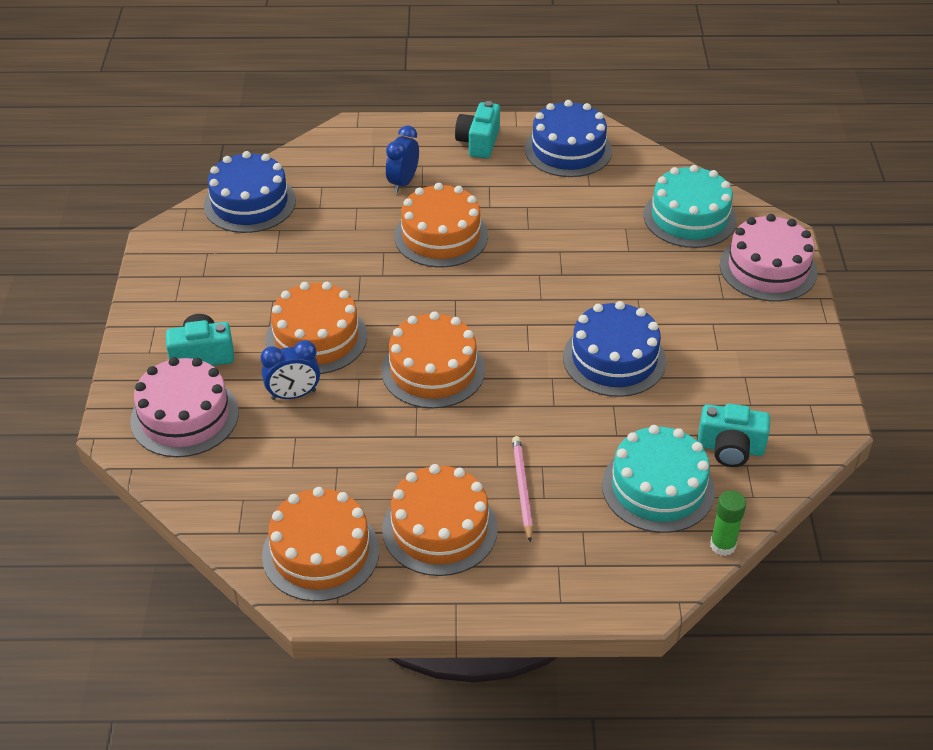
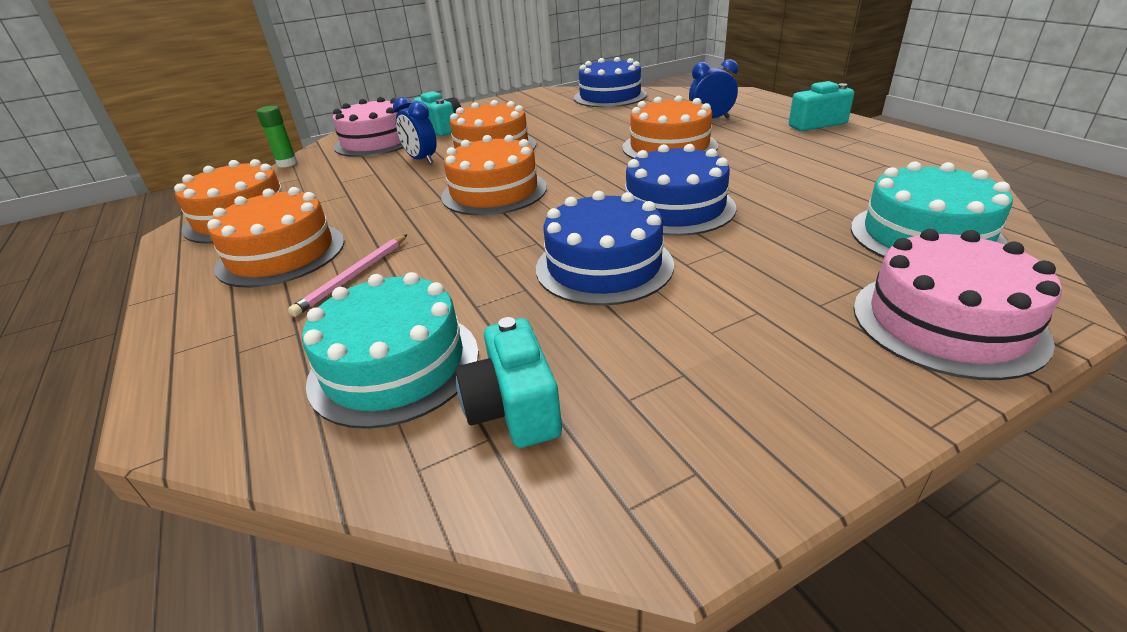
camera: 65 degrees right, 10 degrees down
(522, 488) = (354, 276): pink pencil -> pink pencil turned 150 degrees clockwise
(568, 150) = (886, 152): blue cake -> blue cake (675, 207)
(722, 545) = (291, 467): green glue stick -> green glue stick (287, 163)

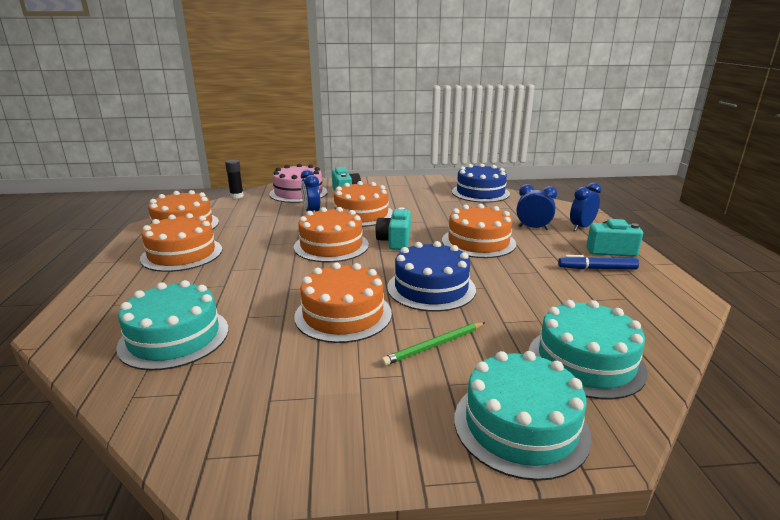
camera: 20 degrees right, 10 degrees down
(287, 163) = (237, 196): green glue stick -> black glue stick
(354, 276) = (204, 278): pink pencil -> none
(514, 408) = (206, 382): turquoise camera -> turquoise camera (395, 241)
(604, 266) = (343, 314): blue cake -> orange cake
(754, 268) = (434, 345): none -> green pencil
(759, 108) = (581, 227): none -> blue clock
(823, 144) = (597, 268): none -> blue marker
(946, 322) = (520, 425): pink cake -> turquoise cake

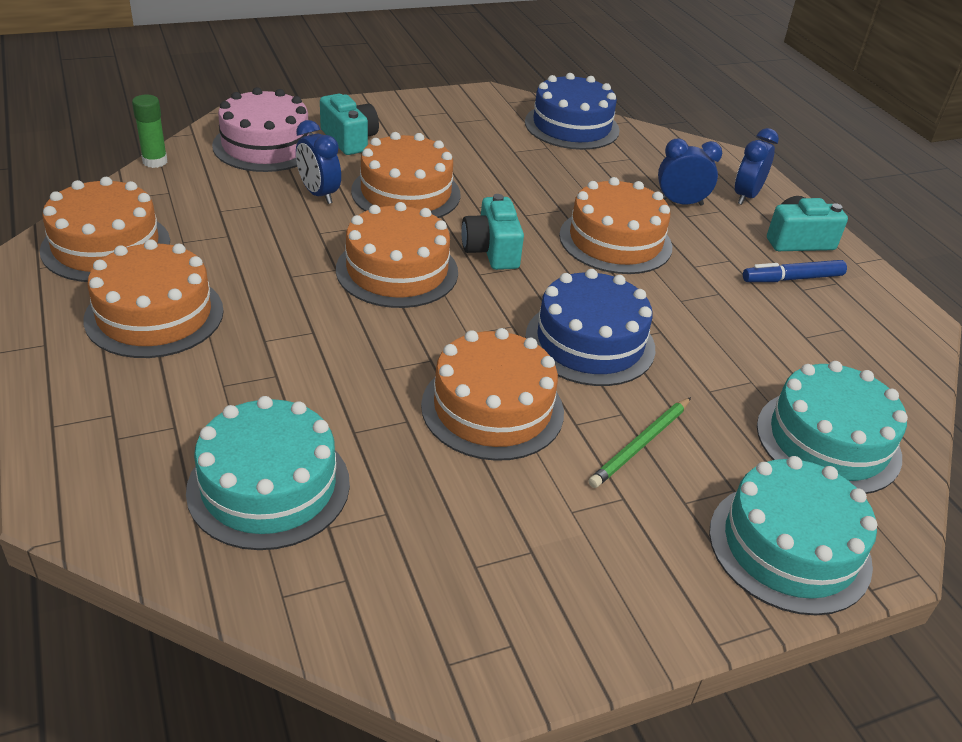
camera: 20 degrees left, 15 degrees up
(237, 196) = (155, 162): black glue stick -> green glue stick

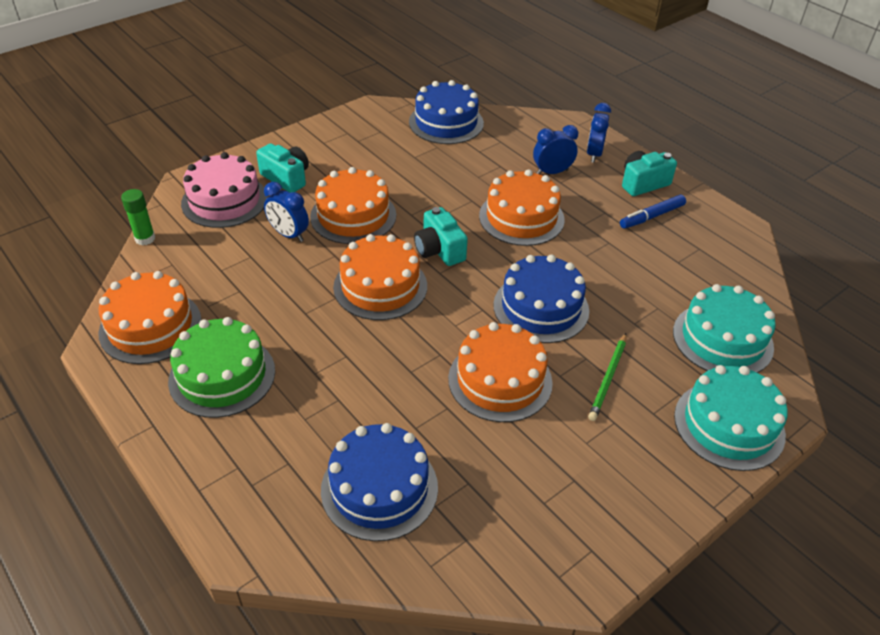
camera: 15 degrees left, 5 degrees up
(154, 315) = (222, 375): orange cake -> green cake
(269, 486) = (379, 488): turquoise cake -> blue cake

